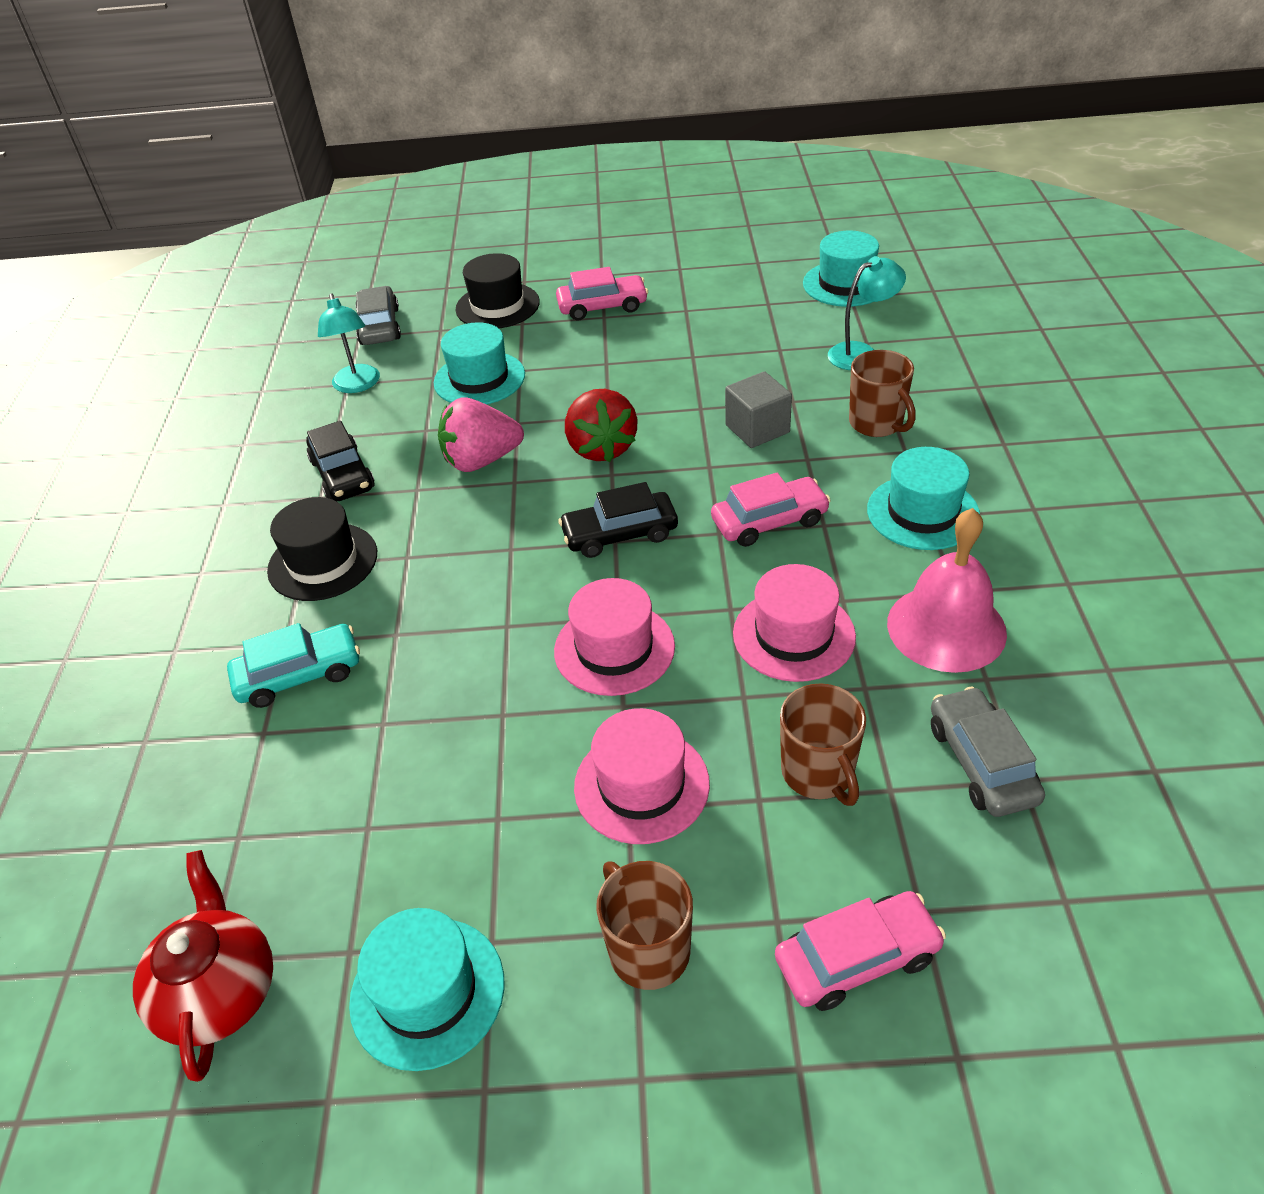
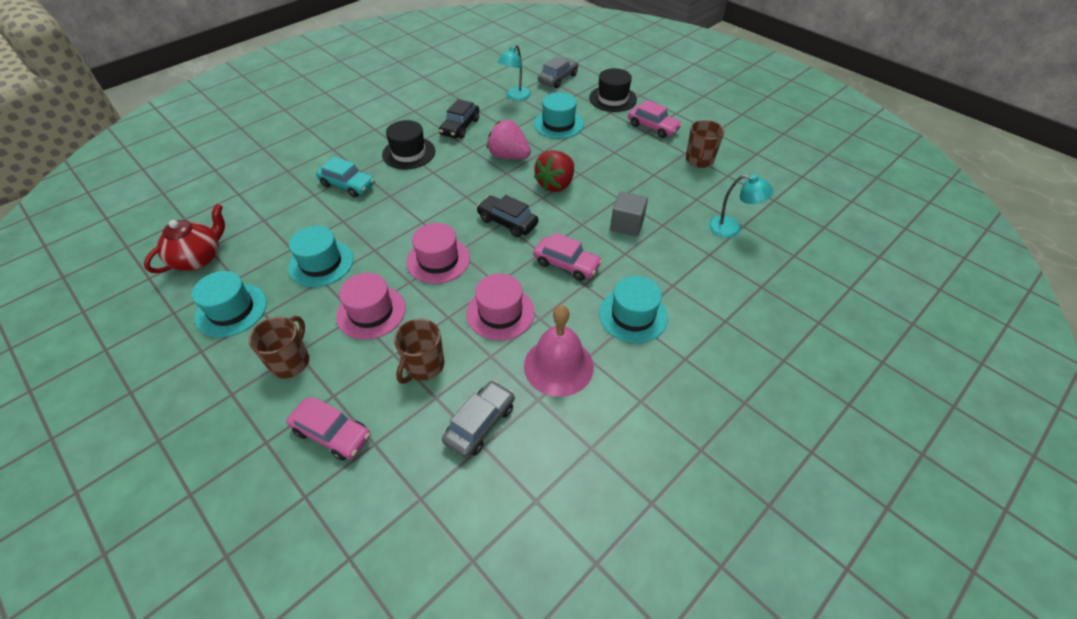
camera: 45 degrees right, 5 degrees up
(845, 284) = (782, 192): turquoise hat -> turquoise hat (321, 263)
(877, 424) = (681, 263): brown mug -> brown mug (699, 160)

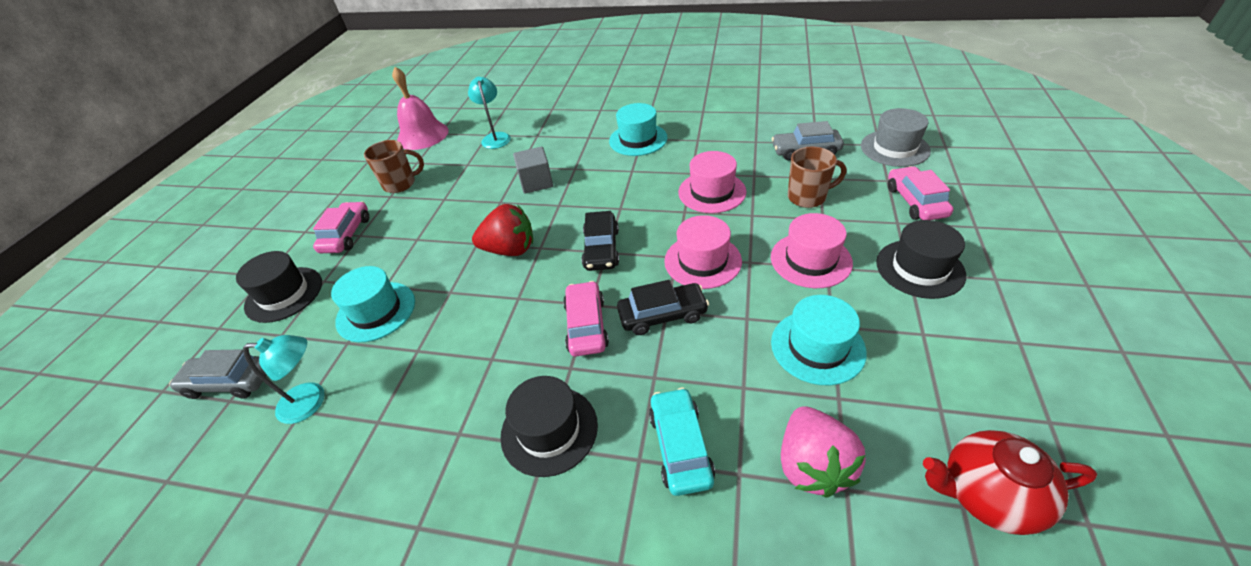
camera: 120 degrees left, 5 degrees down
(231, 310) = (963, 366): turquoise hat -> none
(291, 361) = (919, 268): brown mug -> black hat
(399, 505) = (894, 148): none -> grey hat
(460, 127) = (438, 414): black car -> black car (662, 315)
(509, 156) = (482, 315): pink strawberry -> pink strawberry (812, 465)
(558, 366) = (720, 146): pink bell -> pink bell (422, 135)
(566, 264) = (620, 188): pink car -> pink car (586, 325)

